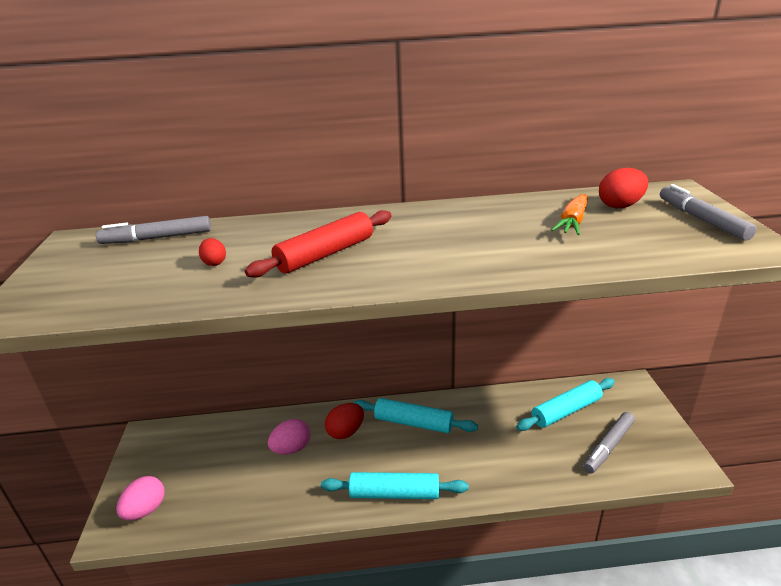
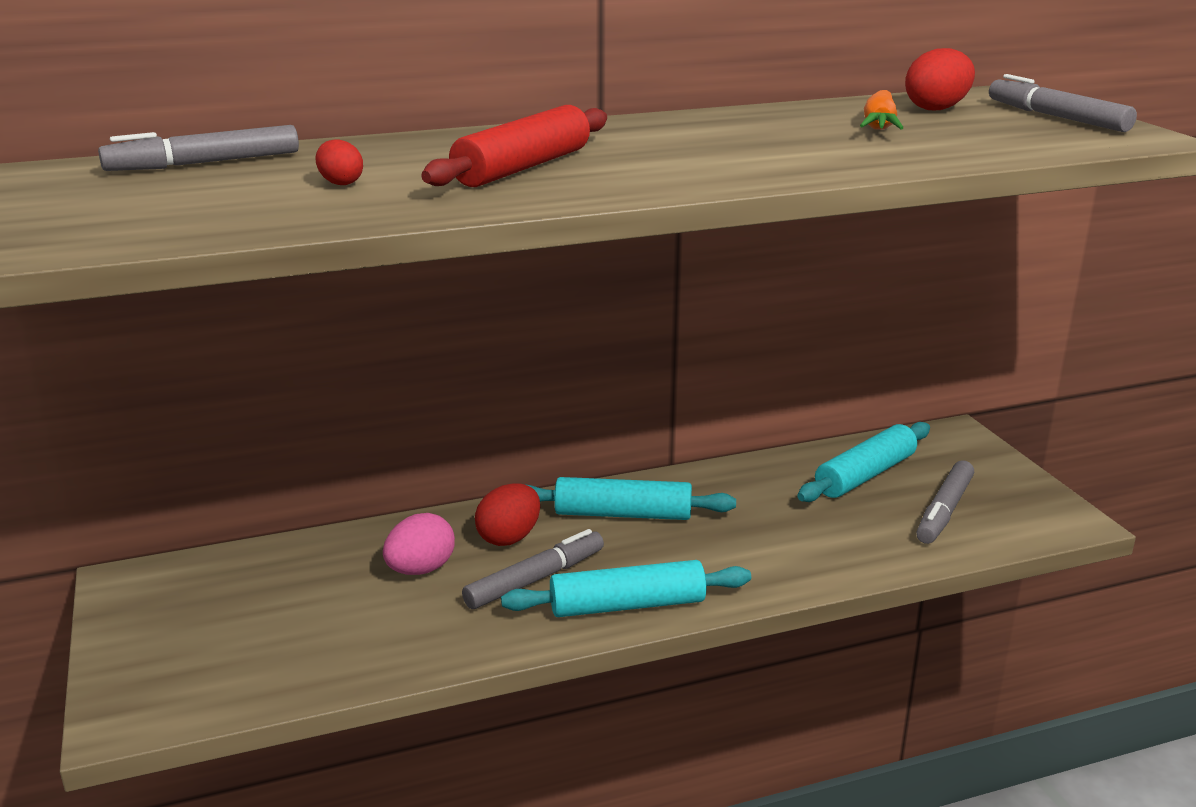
camera: 15 degrees left, 5 degrees down
(145, 510) = (179, 682): pink egg -> none
(350, 465) = (535, 579): none -> grey marker

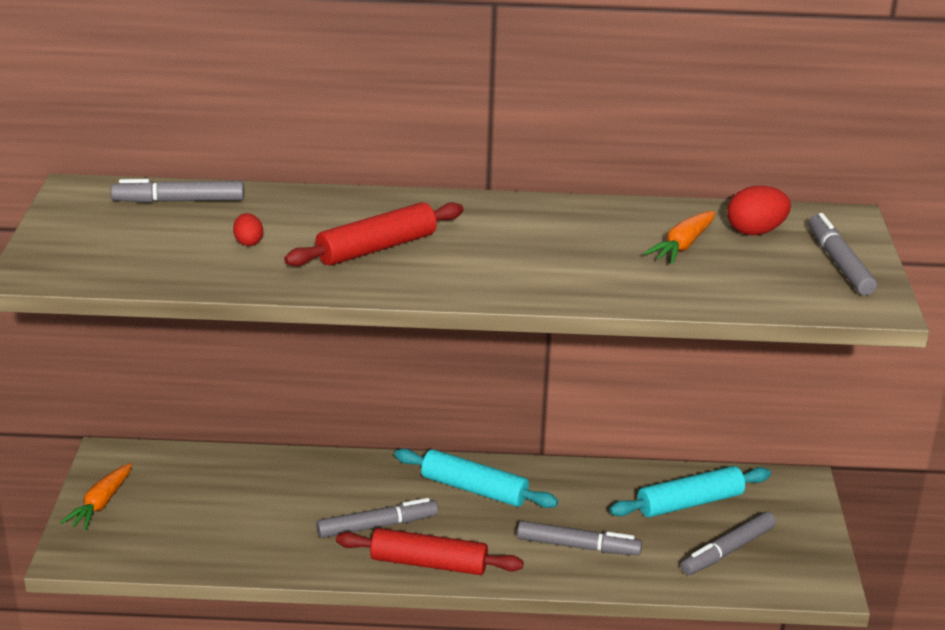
camera: 20 degrees right, 5 degrees up
(140, 642) = (101, 504): none -> orange carrot
(420, 570) = (303, 497): pink egg -> none
(509, 538) = (379, 488): red egg -> none
(627, 605) = (429, 563): turquoise rolling pin -> red rolling pin
(785, 545) = (578, 546): none -> grey marker

